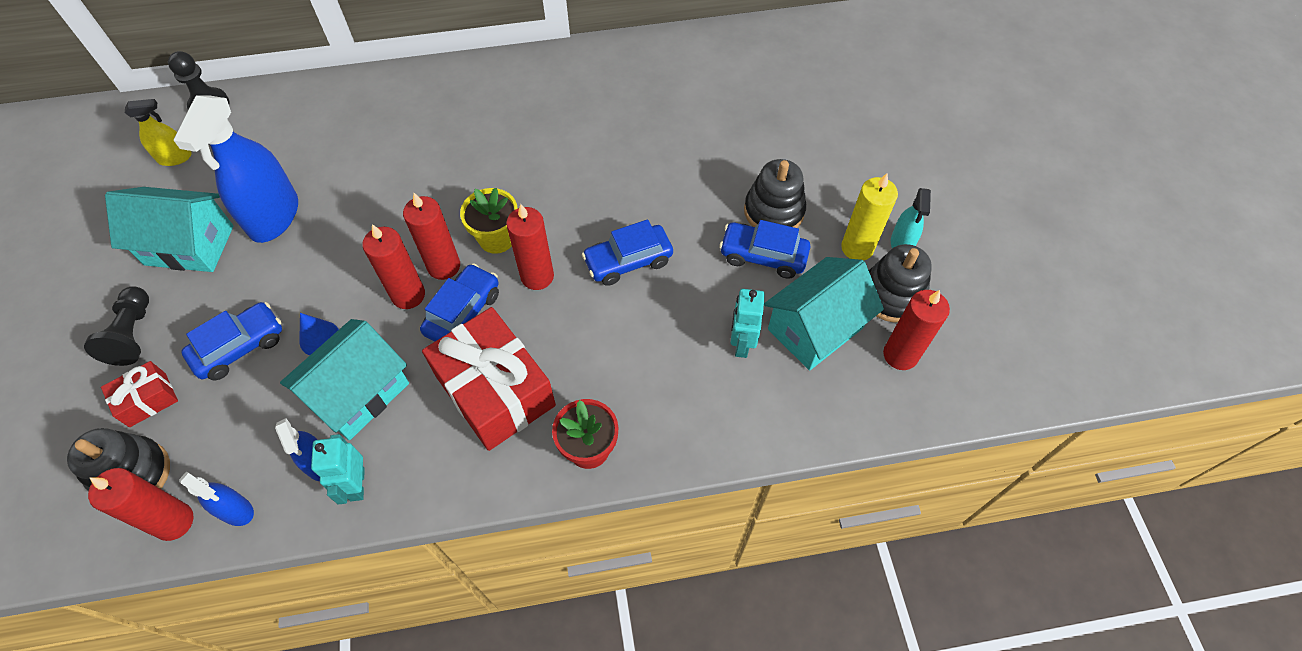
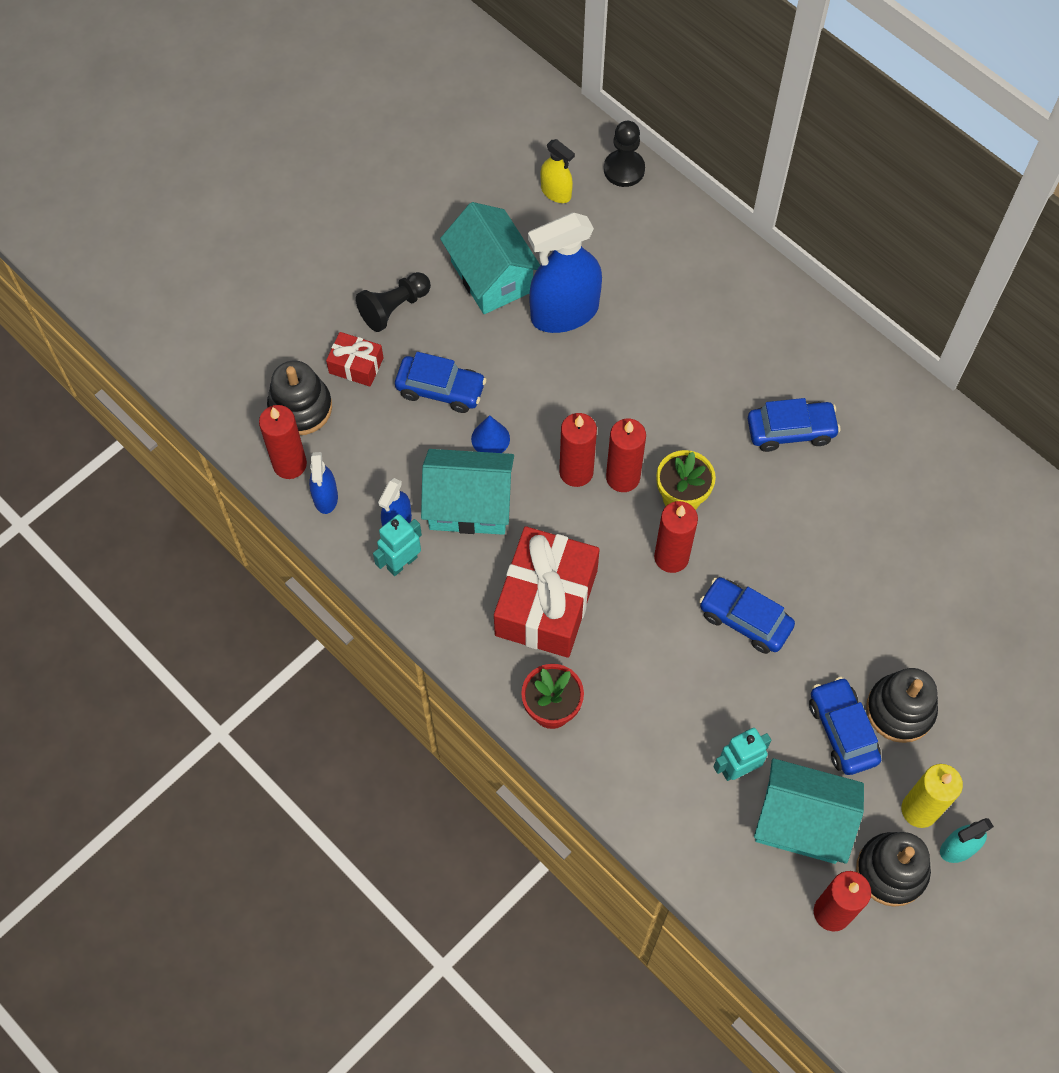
camera: 55 degrees right, 5 degrees up
(463, 313) = (593, 526): blue car -> blue car (791, 431)

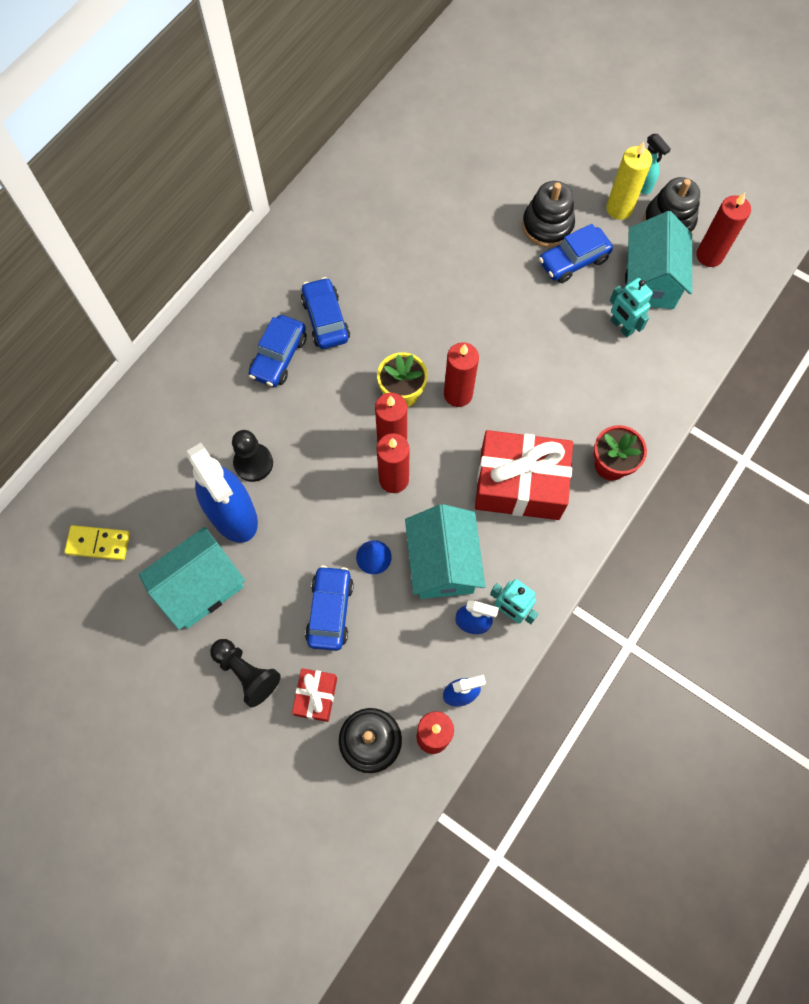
camera: 100 degrees left, 5 degrees up
(556, 192) = (98, 543): yellow spray bottle -> yellow domino
(624, 169) = (68, 486): black pawn -> black pawn (253, 463)
(744, 620) = (500, 335): blue car -> blue car (279, 357)

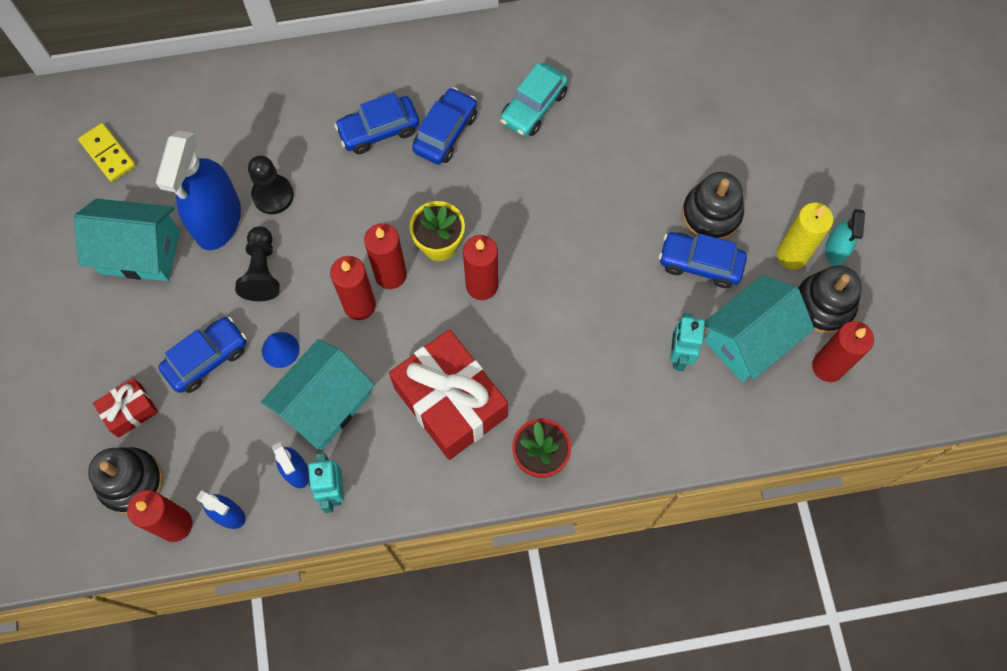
camera: 45 degrees right, 0 degrees up
(246, 673) = (103, 346): black pawn -> black pawn (262, 271)
(365, 254) = (533, 107): none -> turquoise car

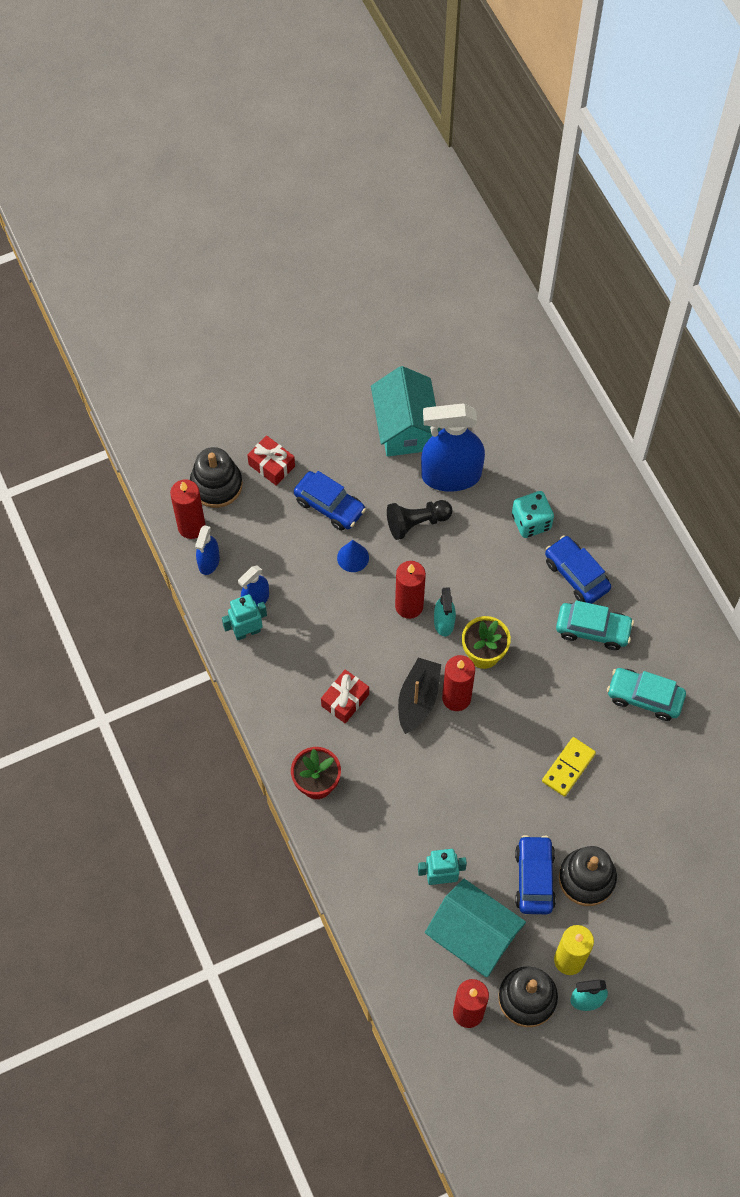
camera: 75 degrees right, 5 degrees down
(108, 154) = (483, 375): yellow domino -> yellow domino (568, 767)
(273, 195) = (487, 510): black pawn -> none
(303, 156) = (531, 522): none -> turquoise dice
(324, 404) = (316, 604): turquoise house -> none
(390, 274) = (444, 622): red candle -> turquoise spray bottle
(445, 132) = (593, 629): blue car -> turquoise car
(450, 402) = (345, 700): red gift -> red gift, size x0.48
(472, 325) = (418, 699): none -> black boat

